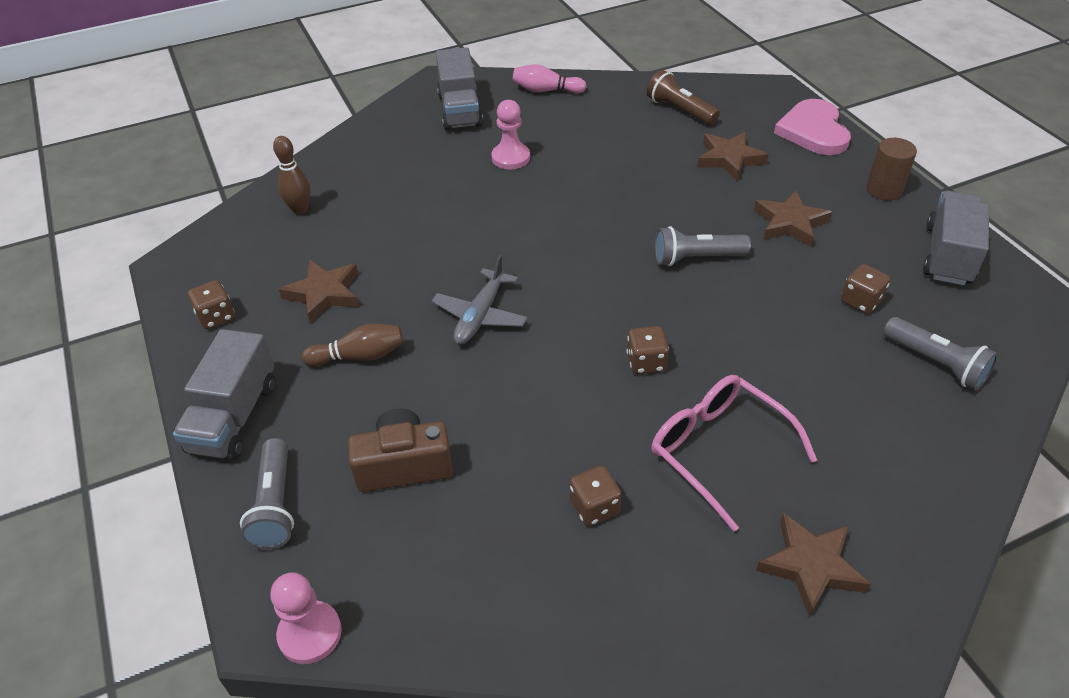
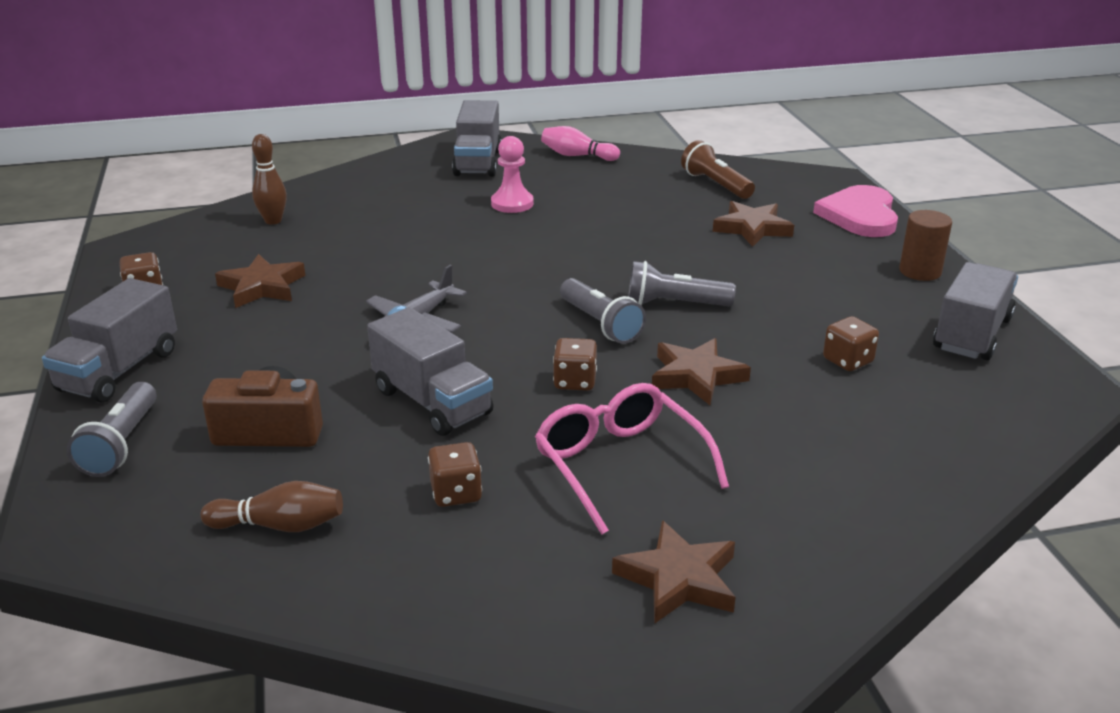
camera: 10 degrees right, 15 degrees down
(310, 633) = (99, 552): pink pawn -> none
(359, 356) = (271, 339): brown bowling pin -> brown bowling pin (280, 525)
(533, 407) = (432, 402): none -> grey truck
(790, 223) = (796, 287): brown star -> brown star (696, 376)
(936, 363) = (914, 424): grey flashlight -> grey flashlight (601, 324)

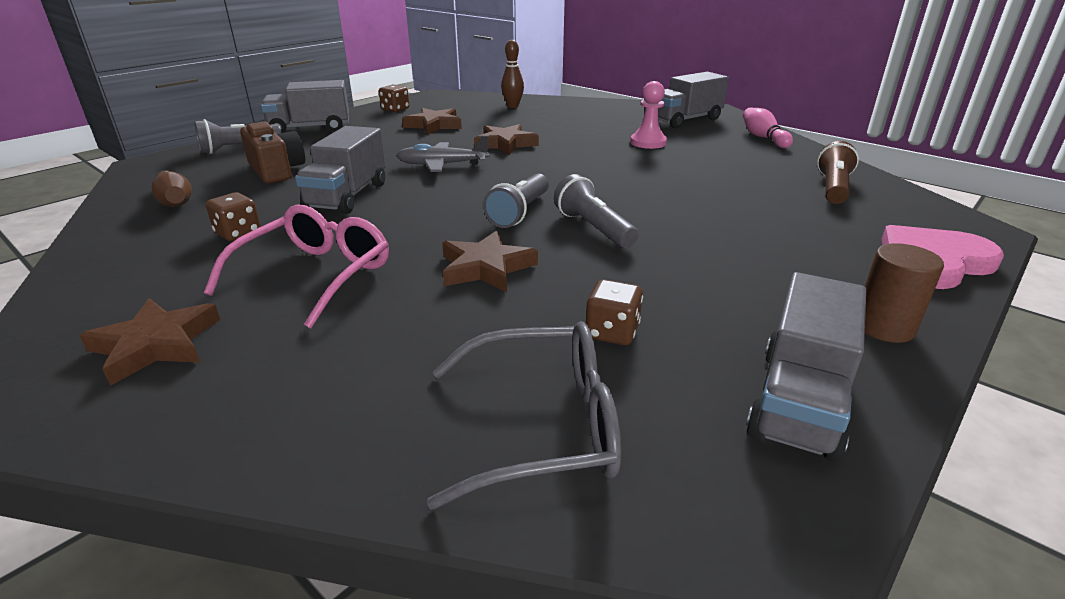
camera: 55 degrees right, 0 degrees up
(575, 382) = (422, 227): brown dice -> none
(752, 228) = (787, 222): brown star -> brown star (505, 144)
(936, 426) = (543, 426): none -> grey glasses
(971, 334) = (798, 401): grey truck -> grey truck turned 120 degrees clockwise

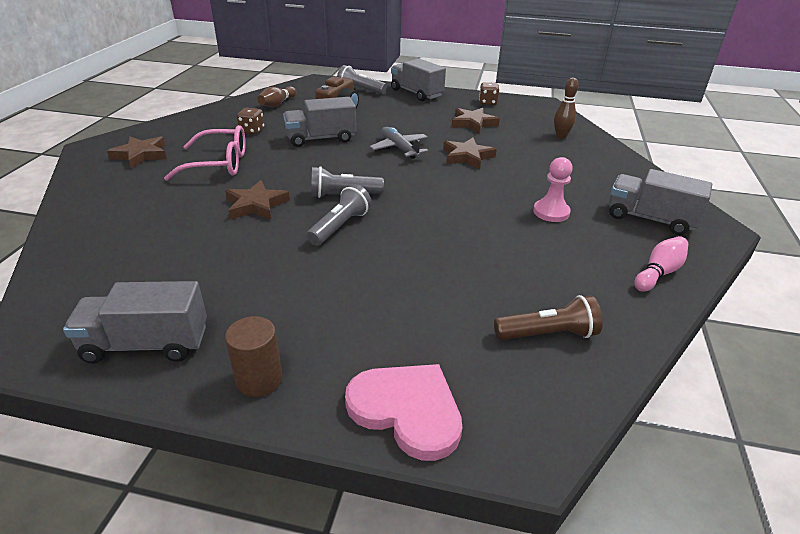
camera: 60 degrees right, 5 degrees up
(543, 426) = (103, 262): grey glasses -> none
(612, 332) = (199, 263): brown dice -> none

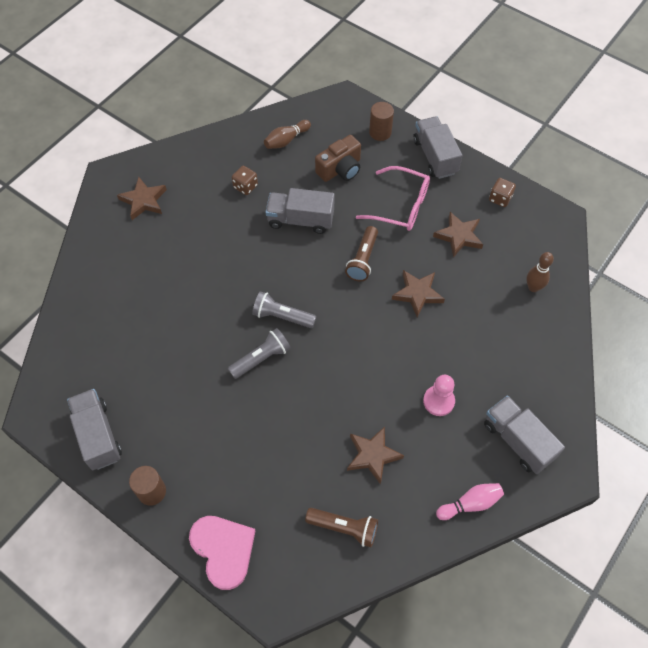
camera: 25 degrees right, 25 degrees up
(146, 344) = (98, 435): grey truck -> grey truck turned 45 degrees clockwise
(219, 164) = (201, 235): pink glasses -> pink glasses (401, 206)
(256, 205) = (210, 307): brown star -> brown star (373, 455)
(360, 90) = (380, 132): grey flashlight -> brown cylinder
(399, 148) = (363, 260): grey plane -> brown flashlight

